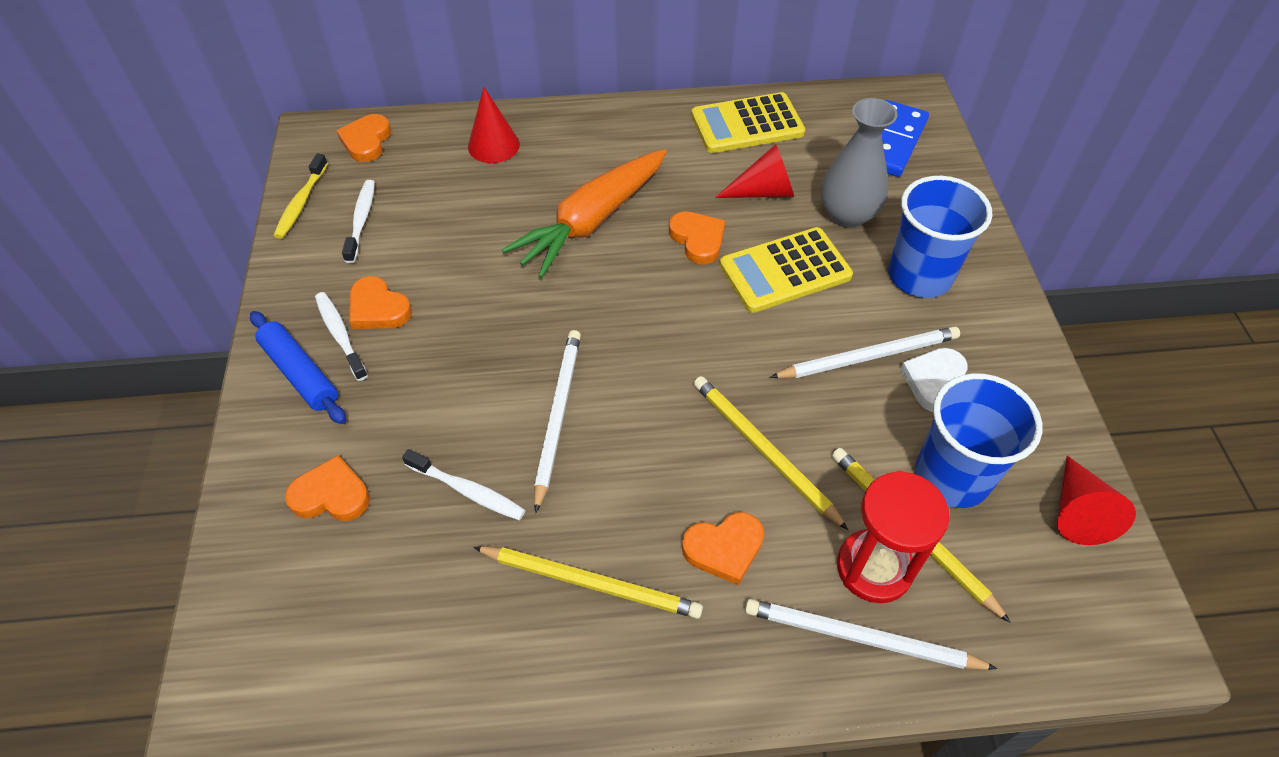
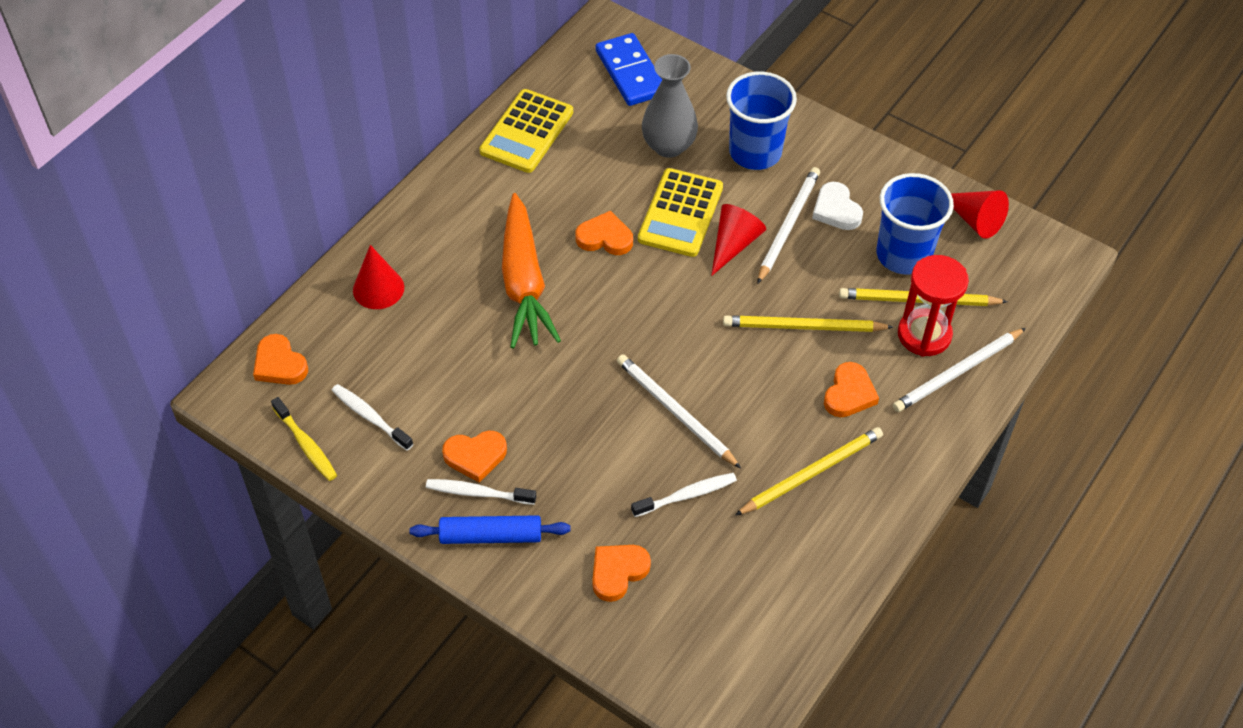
camera: 50 degrees left, 0 degrees up
(763, 191) = (600, 172): red cone -> red cone (734, 244)

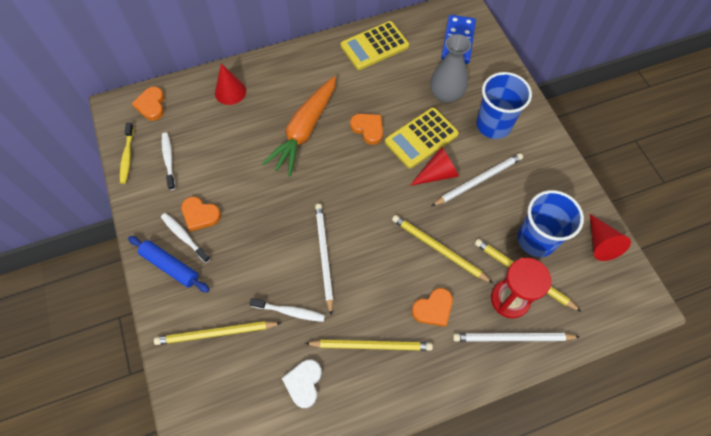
camera: 35 degrees right, 10 degrees up
(618, 572) = (216, 333): orange heart -> yellow pencil
(836, 210) = (515, 187): white heart -> white heart (304, 383)

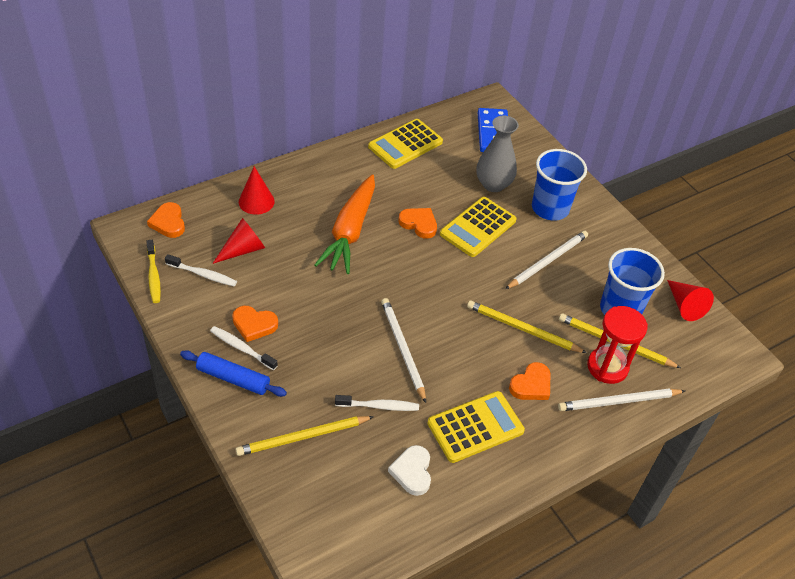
camera: 15 degrees left, 15 degrees down
(169, 160) = (203, 274): white toothbrush -> white toothbrush turned 135 degrees clockwise
(371, 345) = (475, 427): yellow pencil -> yellow calculator
(437, 174) = (503, 259): red cone -> red cone (243, 249)

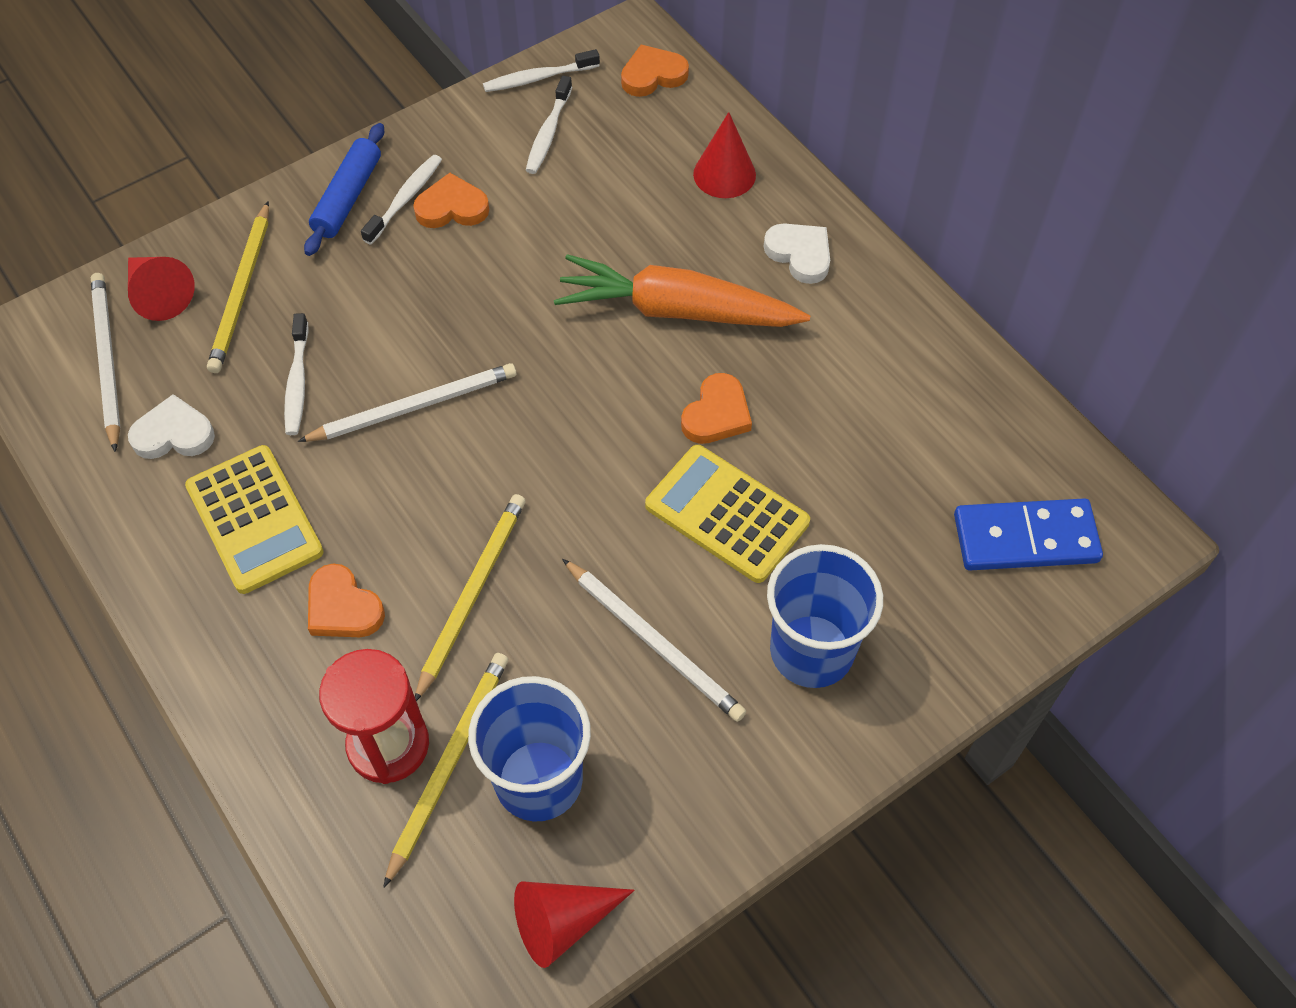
camera: 90 degrees right, 10 degrees up
(153, 276) = (538, 78): yellow toothbrush -> white toothbrush
(243, 249) = (609, 173): red cone -> red cone (159, 295)
(254, 325) = (452, 207): orange heart -> orange heart turned 75 degrees clockwise
(302, 437) = (242, 291): yellow pencil -> yellow pencil turned 150 degrees counterclockwise
(320, 180) = (800, 254): none -> white heart
(405, 144) = (938, 379): yellow calculator -> none
(493, 184) = (859, 540): grey vase -> none
(618, 402) = (306, 760): white pencil -> white pencil (107, 360)

